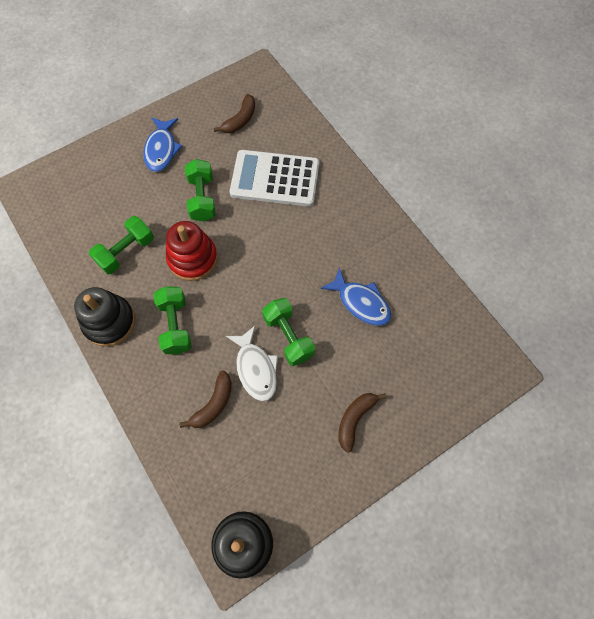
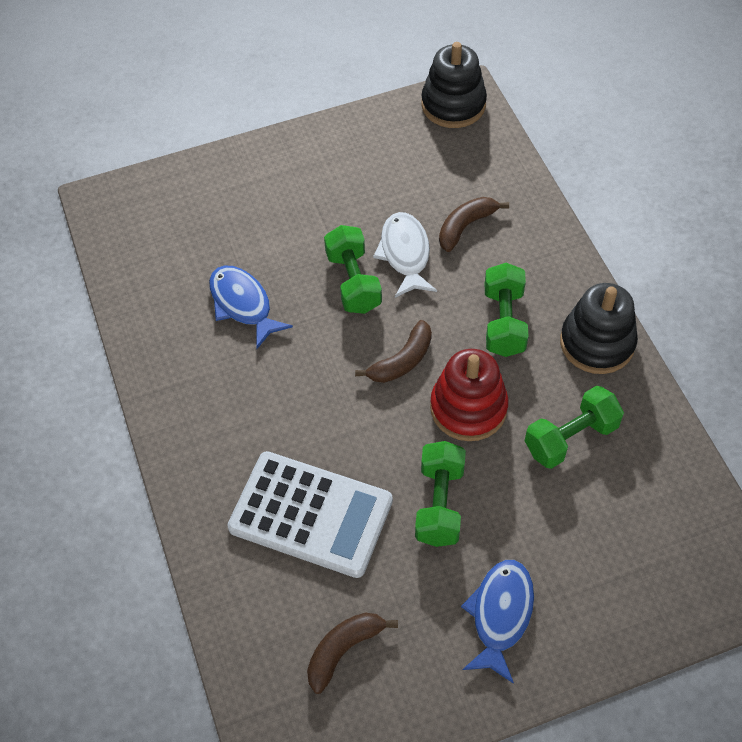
camera: 165 degrees left, 10 degrees down
(355, 419) = (299, 184): brown banana -> brown banana (402, 361)

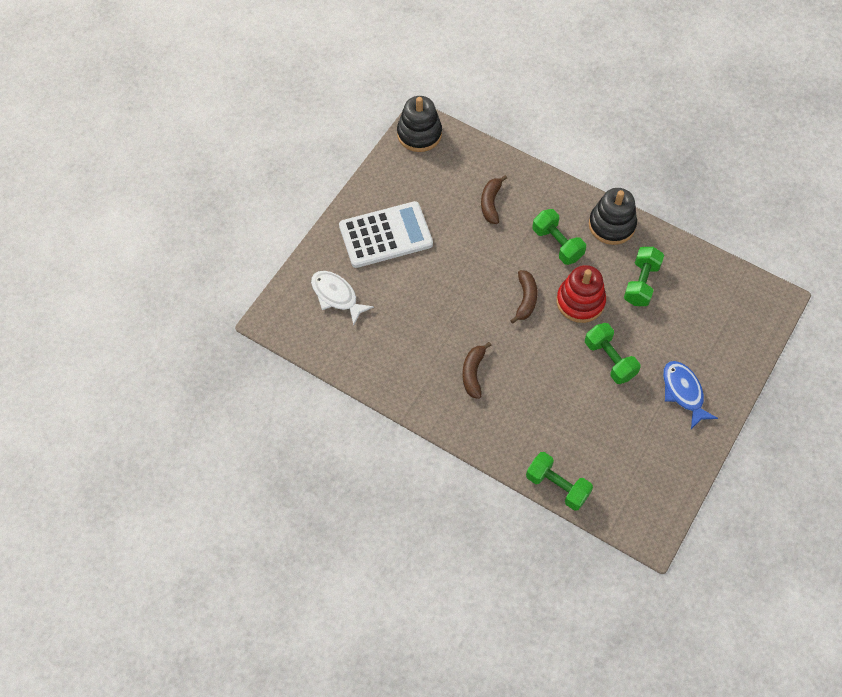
camera: 40 degrees left, 5 degrees up
(243, 305) = (413, 325): blue fish -> none
(311, 514) = (554, 409): white calculator -> white calculator (385, 235)
(343, 650) = (629, 461): brown banana -> brown banana (473, 373)
(353, 282) = (460, 273): green dumbbell -> green dumbbell (557, 486)
(405, 254) = (473, 239): white fish -> white fish (336, 296)

